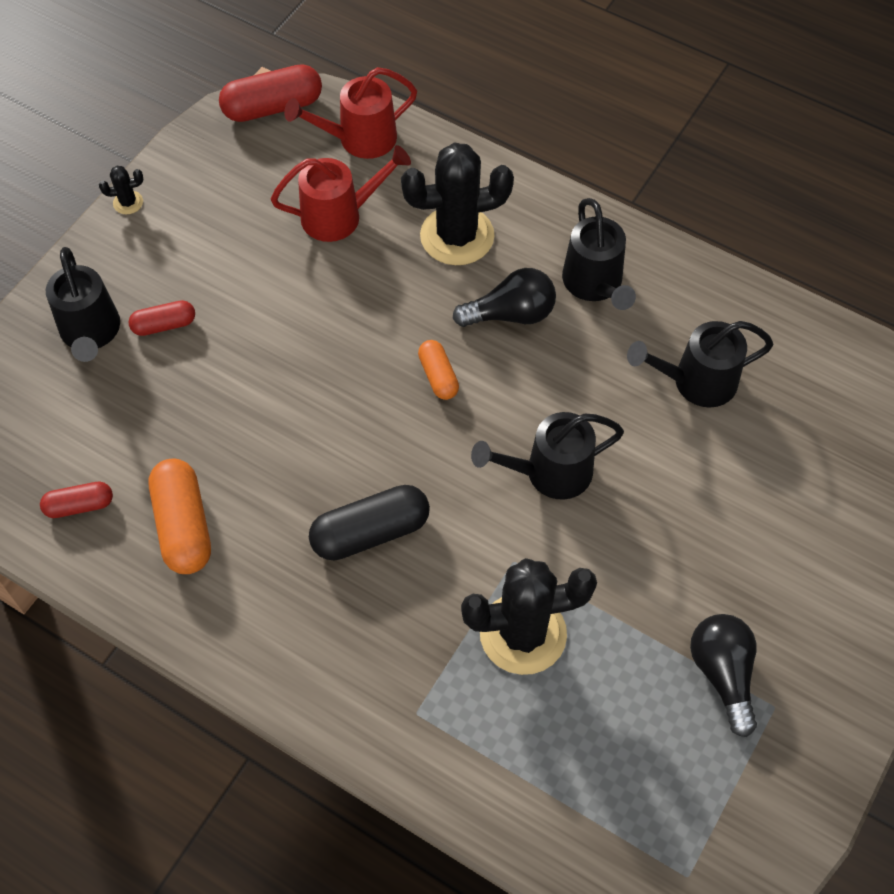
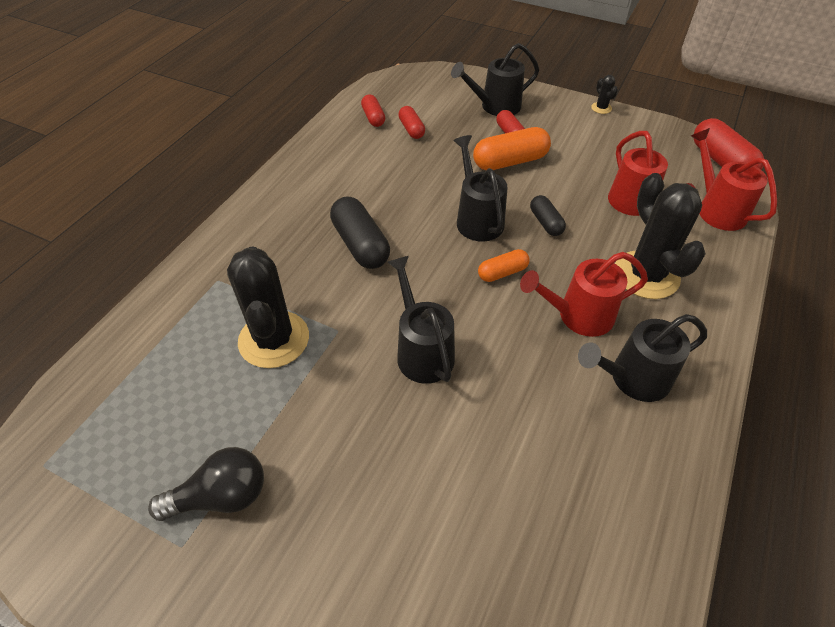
camera: 85 degrees right, 10 degrees down
(124, 453) = (411, 129): none -> red capsule
(183, 526) = (362, 158): orange capsule -> orange capsule (510, 161)
(358, 316) = (545, 222): none -> black capsule
(511, 314) = (577, 316): black light bulb -> red watering can
(695, 382) = (542, 471): black watering can -> black watering can (477, 218)

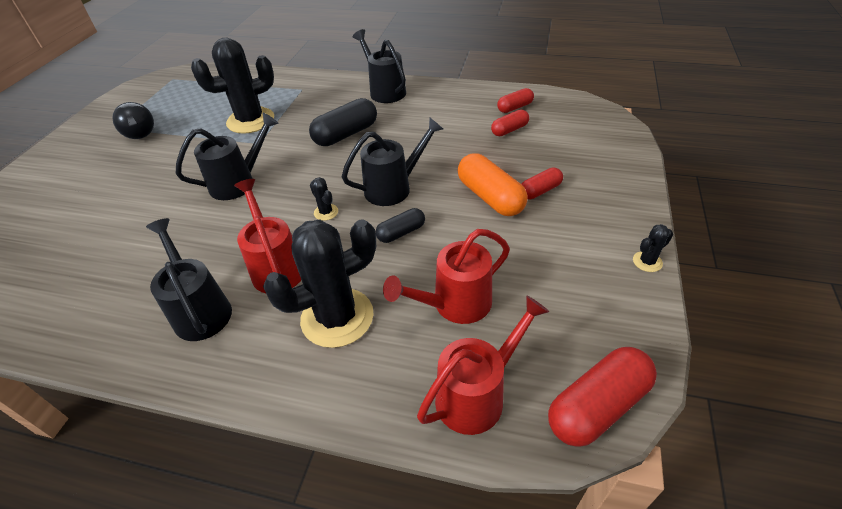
camera: 80 degrees right, 5 degrees down
(495, 107) = (584, 174): black watering can -> black watering can (384, 91)
(502, 272) = (326, 212): orange capsule -> black cactus

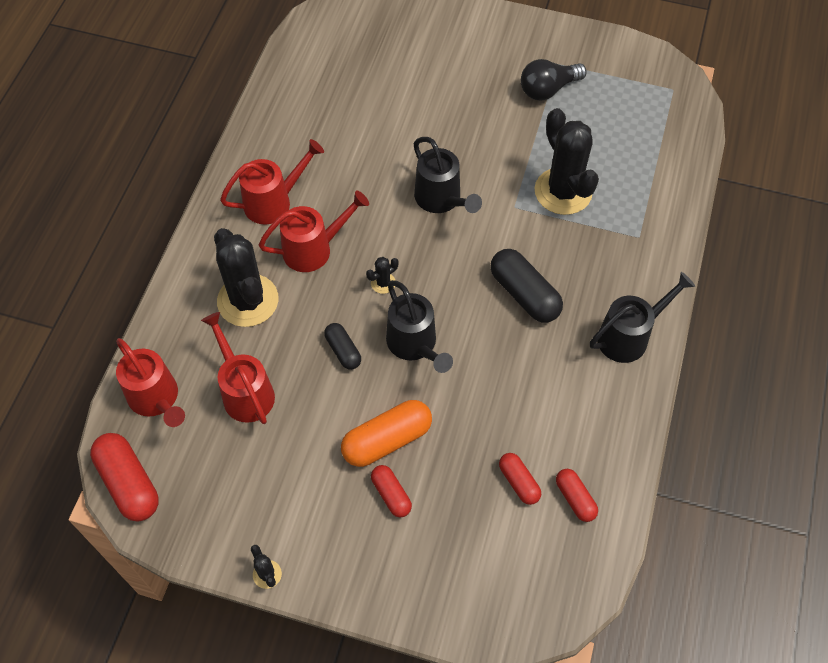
camera: 90 degrees right, 15 degrees up
(200, 309) = (274, 201): black watering can -> red watering can

